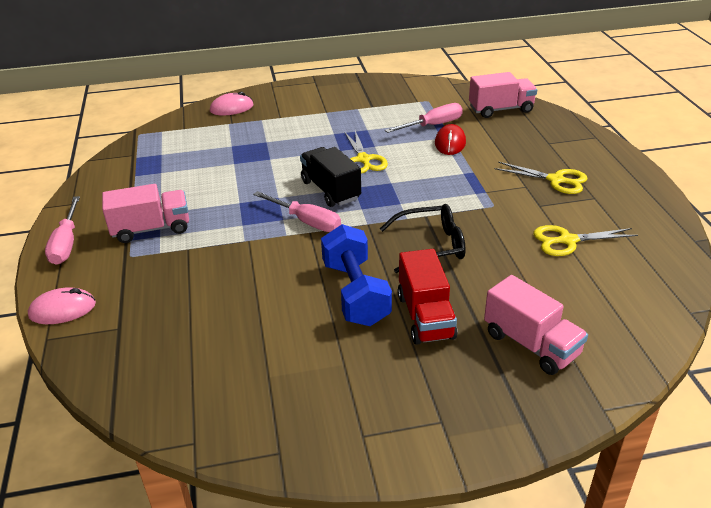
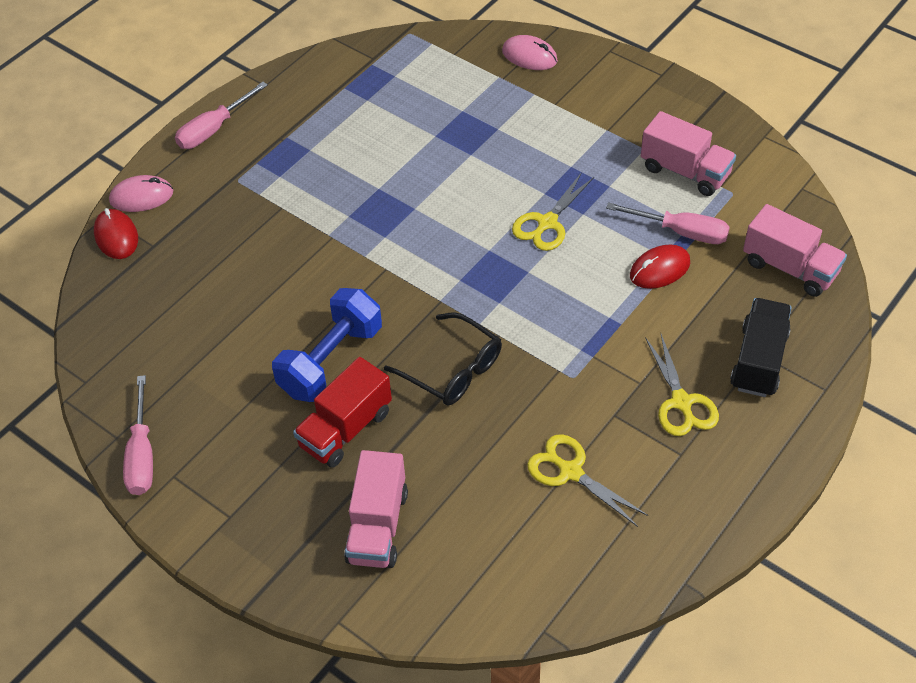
camera: 50 degrees right, 15 degrees up
(62, 310) = (141, 197): pink mouse -> pink mouse turned 45 degrees counterclockwise
(76, 343) = (116, 236): none -> red mouse
(151, 229) = (283, 163): pink truck -> pink truck (685, 171)
(306, 221) = (398, 255): pink screwdriver -> pink screwdriver (142, 454)
(330, 190) = (466, 236): black truck -> black truck (758, 361)

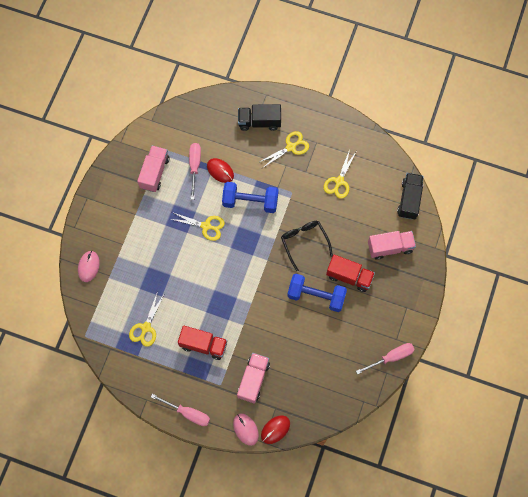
camera: 110 degrees left, 20 degrees up
(319, 173) = (203, 345): none -> red truck
(387, 106) = (146, 327): none -> yellow scissors
(453, 370) = (304, 242): black glasses -> black glasses turned 45 degrees counterclockwise
(477, 604) = (409, 200): none -> black truck
(575, 302) = (250, 201): none -> blue dumbbell
(790, 268) = (203, 118): pink truck -> pink truck (253, 380)

